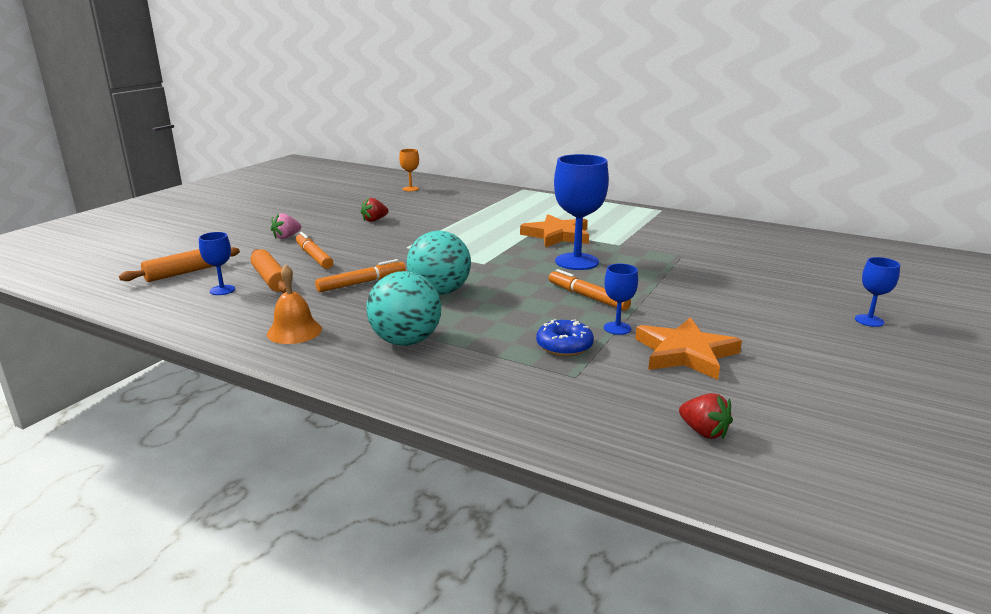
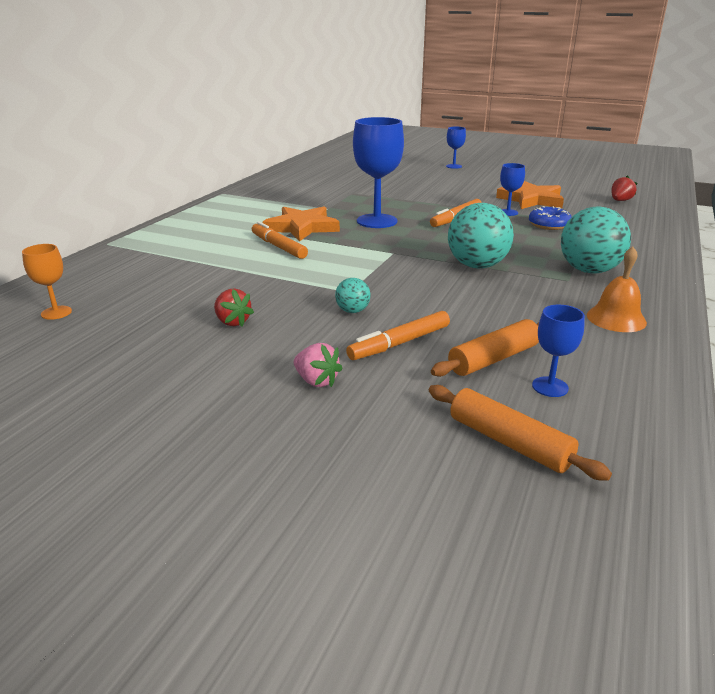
camera: 95 degrees left, 5 degrees up
(361, 283) = (474, 302): orange marker -> orange marker (278, 247)
(371, 247) = (352, 311): none -> turquoise ball

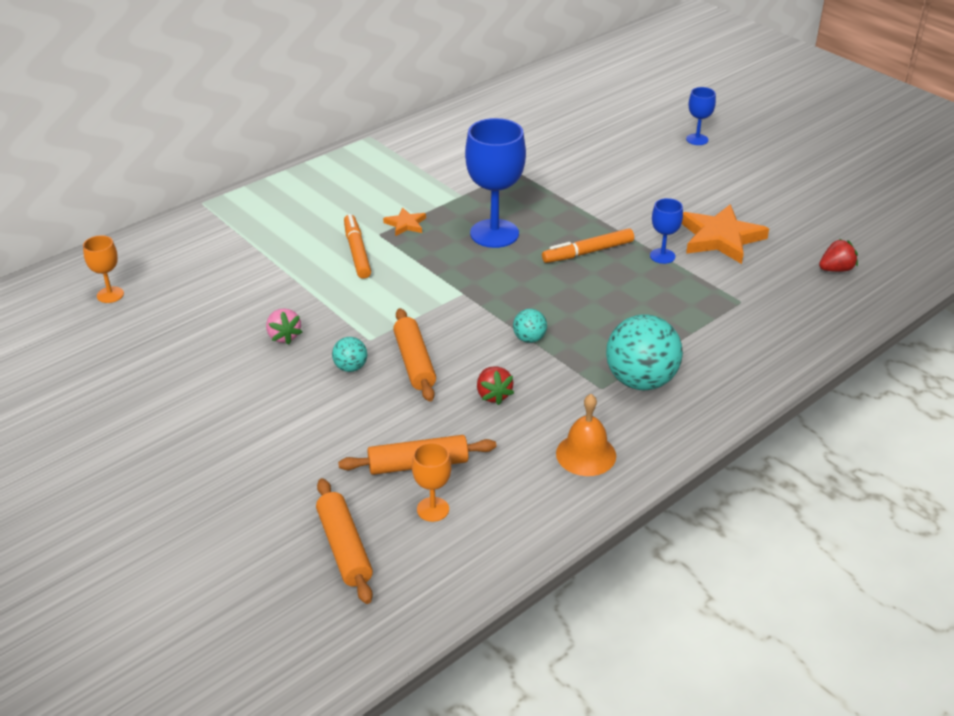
camera: 25 degrees right, 10 degrees up
(232, 322) = (239, 350): red strawberry -> red strawberry (493, 395)
(302, 227) = (405, 224): orange star -> orange star, size x0.50
(316, 381) = (255, 440): pink strawberry -> pink strawberry (284, 336)
(400, 343) = (356, 420): orange marker -> none
(404, 296) = (414, 362): none -> orange rolling pin
(477, 266) = (529, 339): turquoise ball -> turquoise ball, size x0.48
(549, 225) = (685, 292): blue donut -> none
(550, 387) = (433, 509): blue goblet -> orange goblet

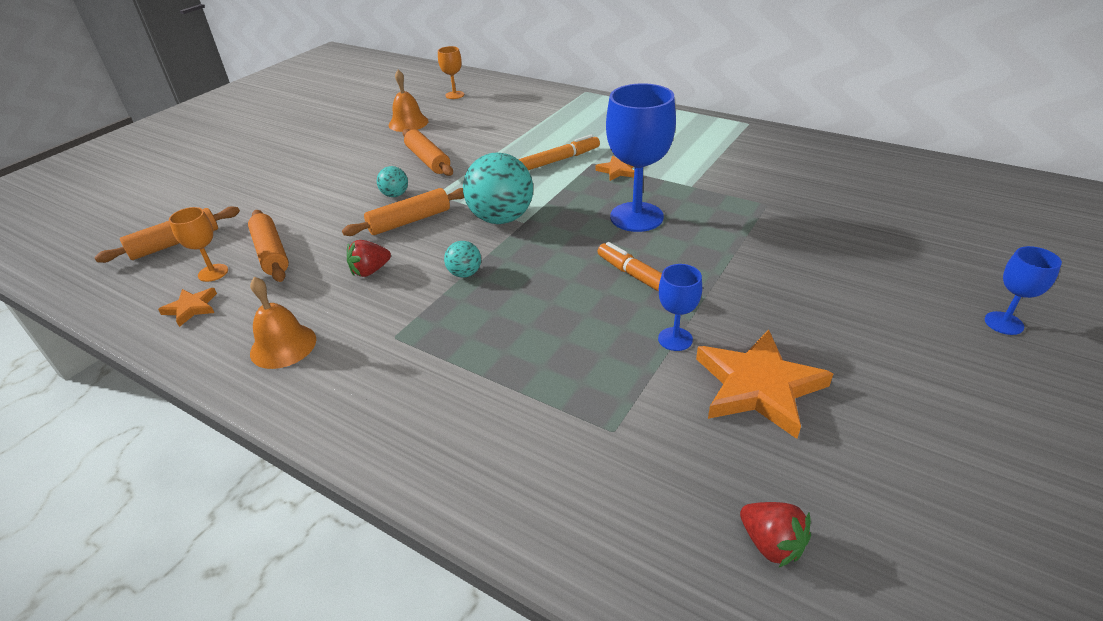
camera: 75 degrees right, 0 degrees up
(163, 341) = (408, 123): none -> orange bell
(284, 336) = (428, 160): pink strawberry -> orange rolling pin
(493, 522) = (191, 308): none -> orange star
(640, 381) = (412, 364): turquoise ball -> turquoise ball (501, 218)

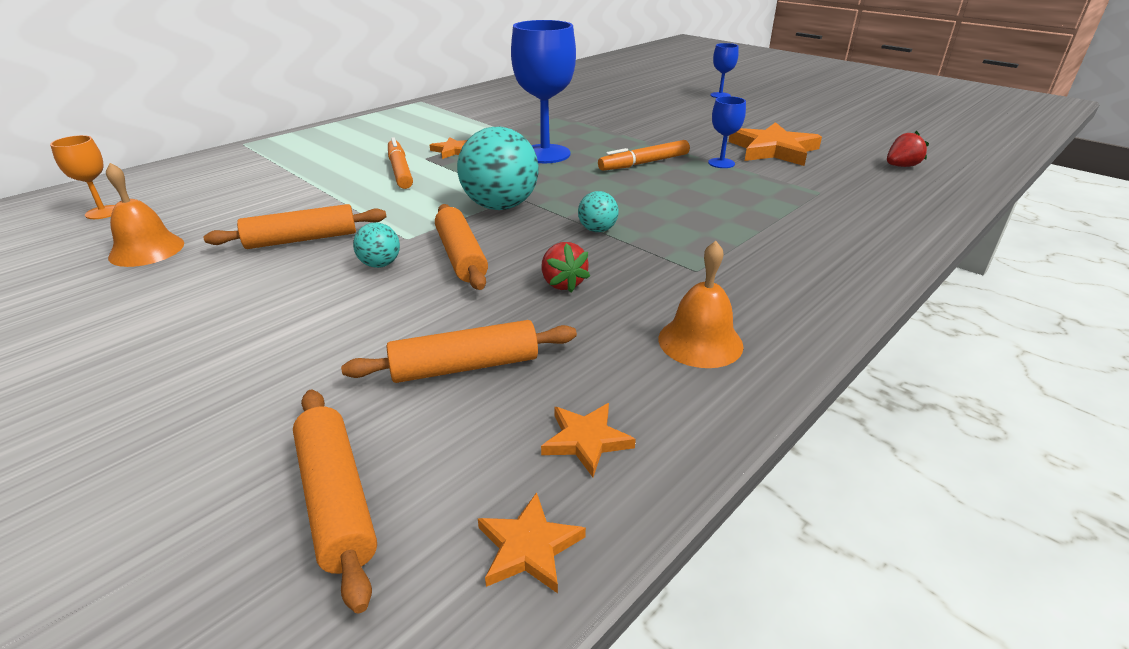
camera: 80 degrees left, 5 degrees down
(122, 302) = (529, 547): none -> orange star
(213, 273) = (488, 427): orange goblet -> none

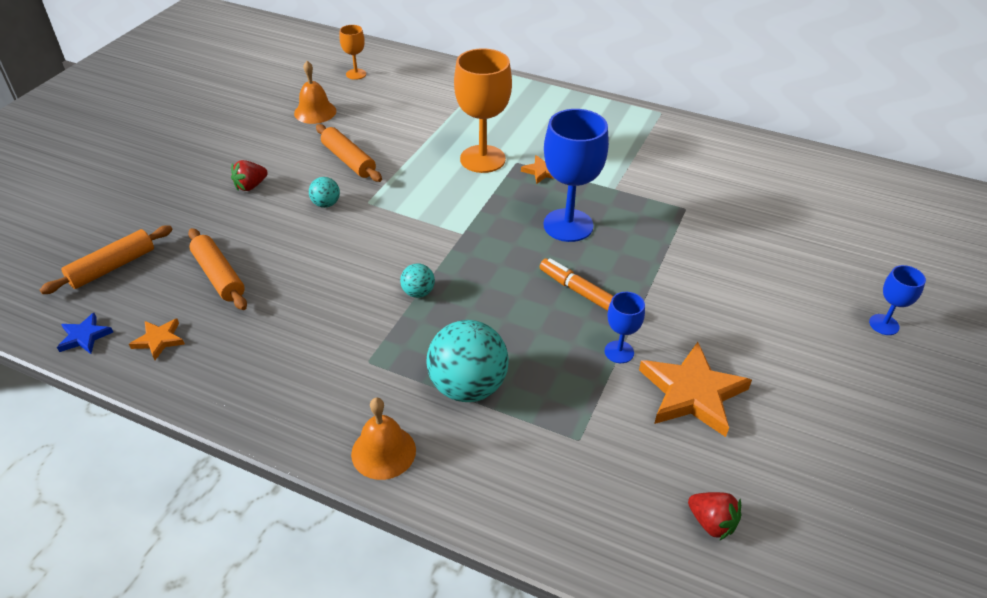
camera: 70 degrees right, 10 degrees up
(400, 171) = (482, 159): orange marker -> orange goblet
(461, 256) = (349, 235): orange rolling pin -> none
(500, 206) = (439, 230): turquoise ball -> turquoise ball (468, 387)
(529, 547) = (84, 336): orange star -> blue star
(562, 283) = (325, 293): red strawberry -> red strawberry (251, 186)
(700, 342) = (265, 375): orange bell -> orange bell (383, 452)

